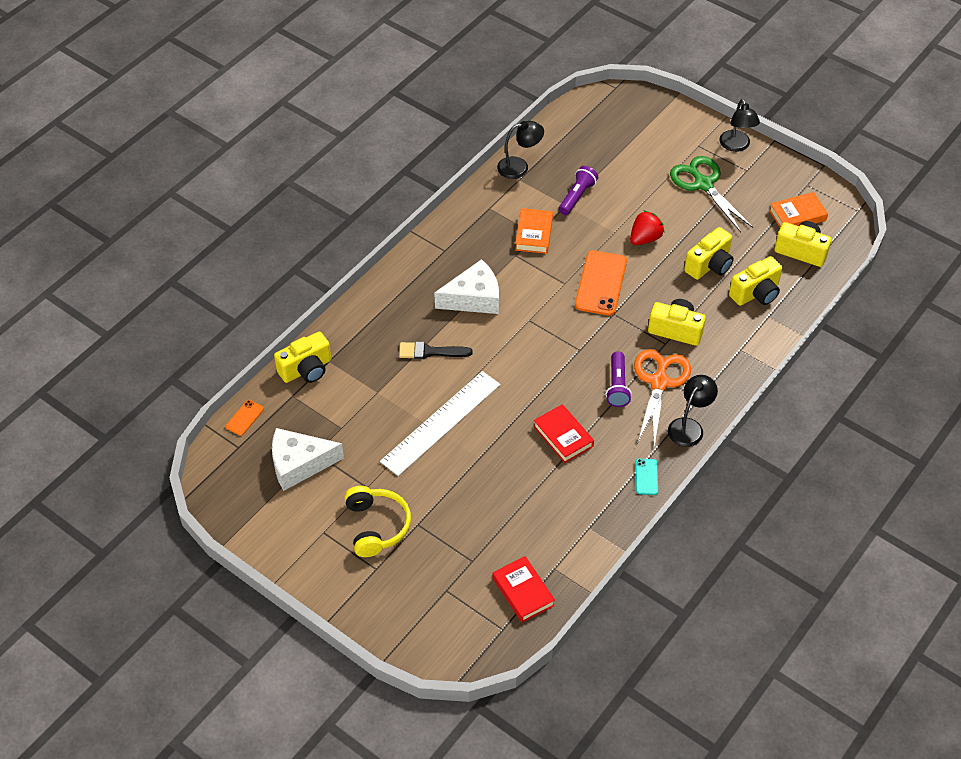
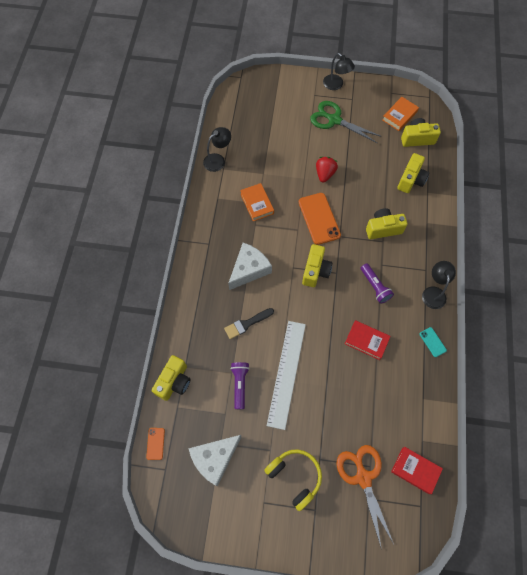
camera: 30 degrees left, 15 degrees up
(577, 196) = (266, 164): purple flashlight -> purple flashlight (239, 384)
(659, 382) = (397, 271): orange scissors -> orange scissors (363, 478)
(709, 265) = (373, 174): yellow camera -> yellow camera (315, 271)

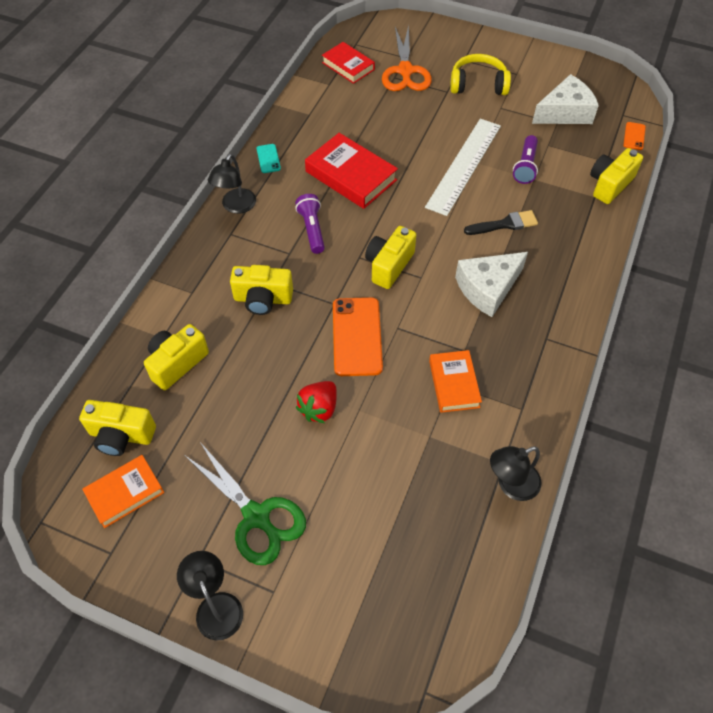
camera: 165 degrees left, 10 degrees down
(295, 476) = (478, 84): yellow headphones -> yellow headphones turned 120 degrees clockwise
(366, 341) = (351, 176): red book -> red book, size x1.54

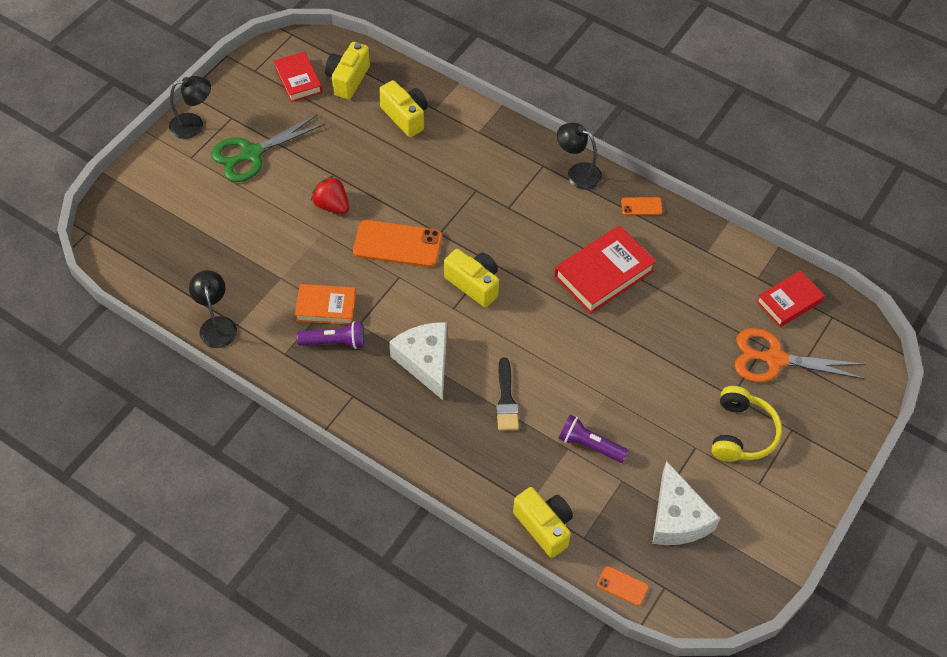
camera: 100 degrees right, 0 degrees up
(125, 493) = (298, 80): orange book -> red book
(263, 299) = (458, 181): yellow camera -> none
(268, 158) = (641, 206): turquoise phone -> orange phone
(312, 229) = (535, 229): purple flashlight -> purple flashlight (335, 342)
(464, 165) = (601, 383): white ruler -> none

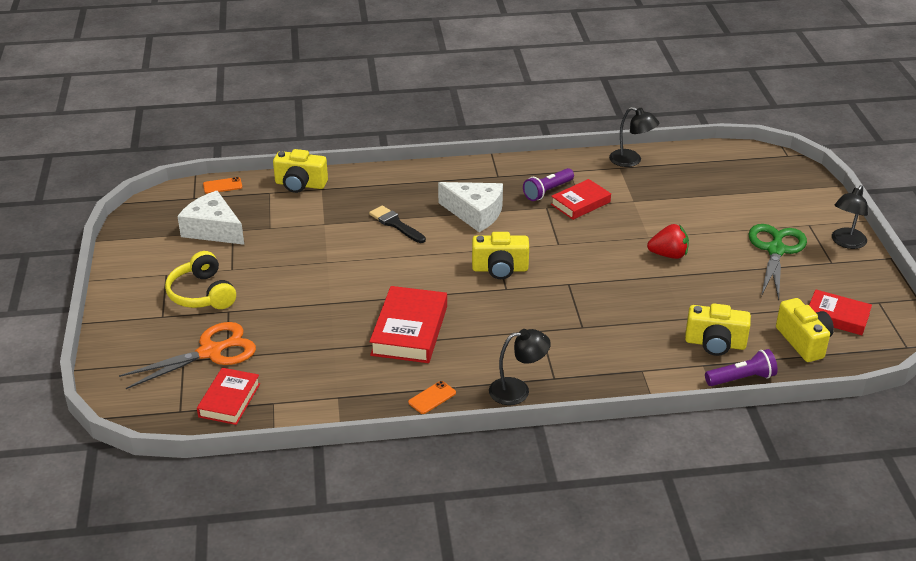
camera: 140 degrees right, 20 degrees down
(326, 307) = (580, 203): orange book -> red book
(397, 244) = (587, 260): orange phone -> none
(589, 445) = (311, 232): purple flashlight -> purple flashlight (741, 378)

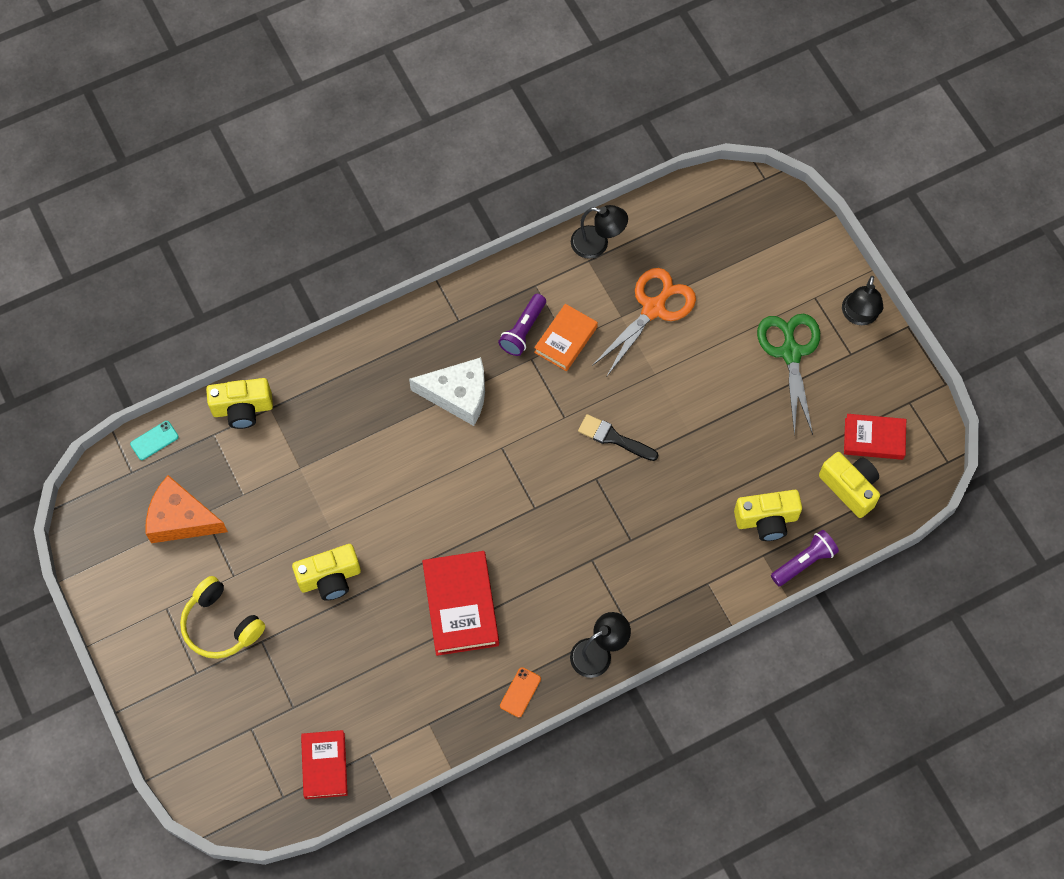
camera: 20 degrees left, 30 degrees up
(210, 352) = (273, 707): orange scissors -> orange scissors (653, 309)
(213, 229) = (181, 519): white cheese -> orange cheese
(222, 186) = (154, 440): orange phone -> turquoise phone
(396, 224) = (379, 442): black brush -> black brush (614, 438)
(500, 269) = (518, 479): yellow camera -> yellow camera (330, 578)
(580, 203) = (565, 340): red book -> orange book
(668, 255) = (684, 397): red strawberry -> none

